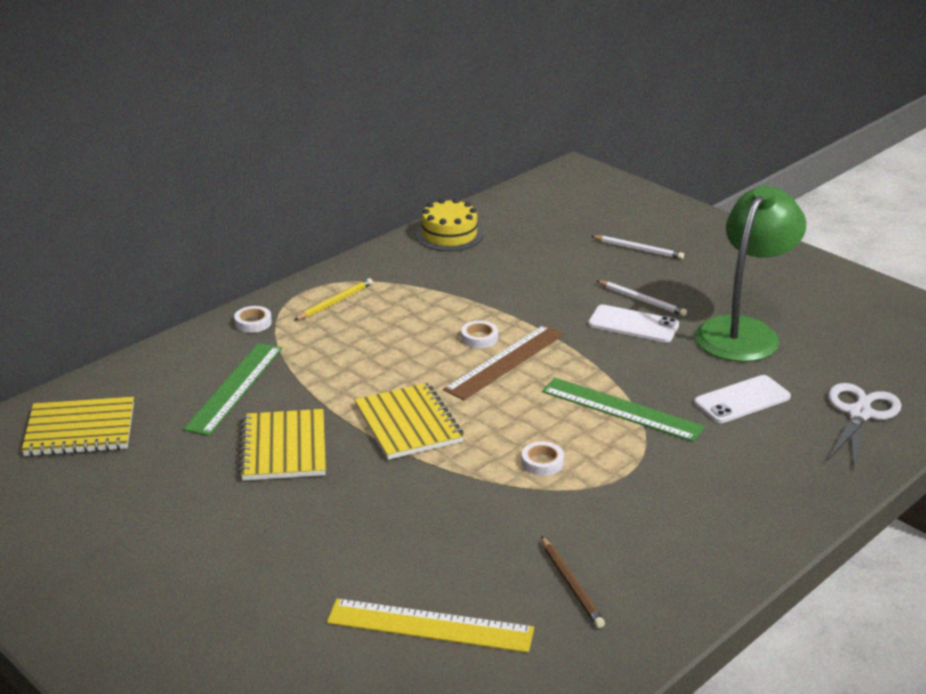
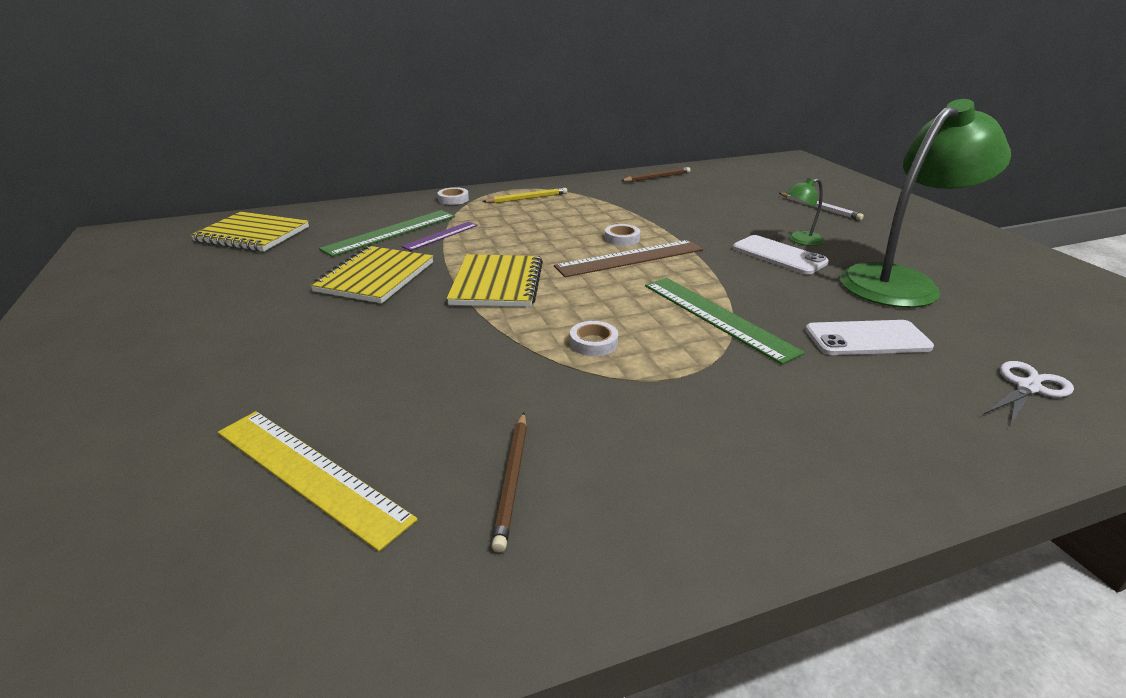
camera: 25 degrees right, 0 degrees up
(294, 379) = (440, 236): none -> purple ruler
(449, 235) = (657, 177): yellow cake -> brown pencil
(642, 300) = (800, 240): white pencil -> green lamp
(859, 414) = (1028, 387): white scissors -> white scissors, size x0.66

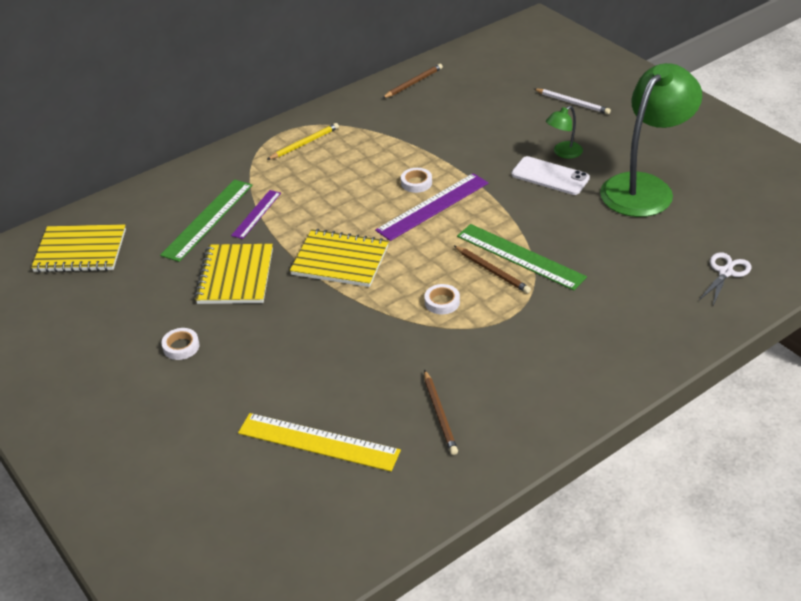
camera: 15 degrees left, 10 degrees up
(453, 199) = (234, 160): white tape -> white tape (181, 347)
(497, 283) = (340, 260): yellow notebook -> yellow notebook turned 60 degrees counterclockwise
(630, 258) = (433, 206): brown ruler -> purple ruler
(674, 324) = (492, 271): none -> brown pencil
(867, 338) = (626, 253): white phone -> none

